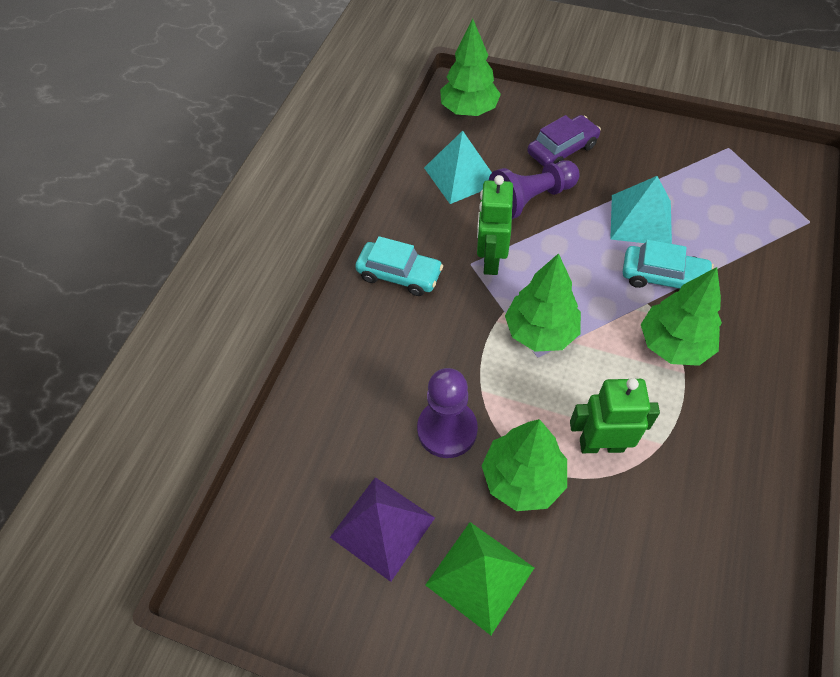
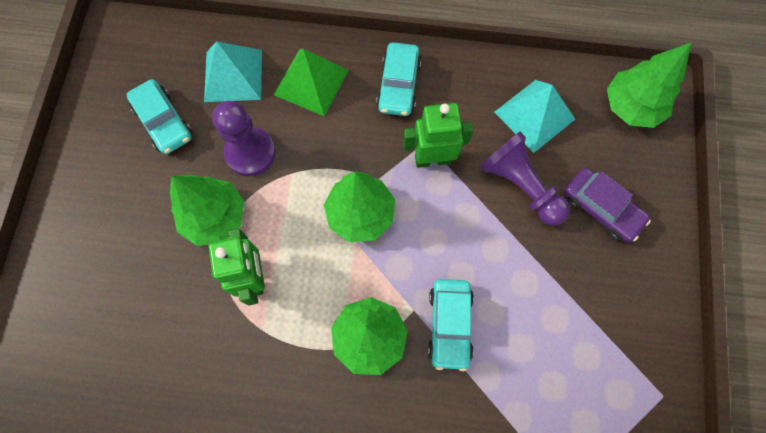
camera: 75 degrees right, 15 degrees up
(382, 527) = (163, 122): purple pyramid -> turquoise car
(480, 576) = (133, 197): green pyramid -> green pyramid (311, 82)
(641, 220) = (521, 298): turquoise pyramid -> turquoise pyramid (233, 75)

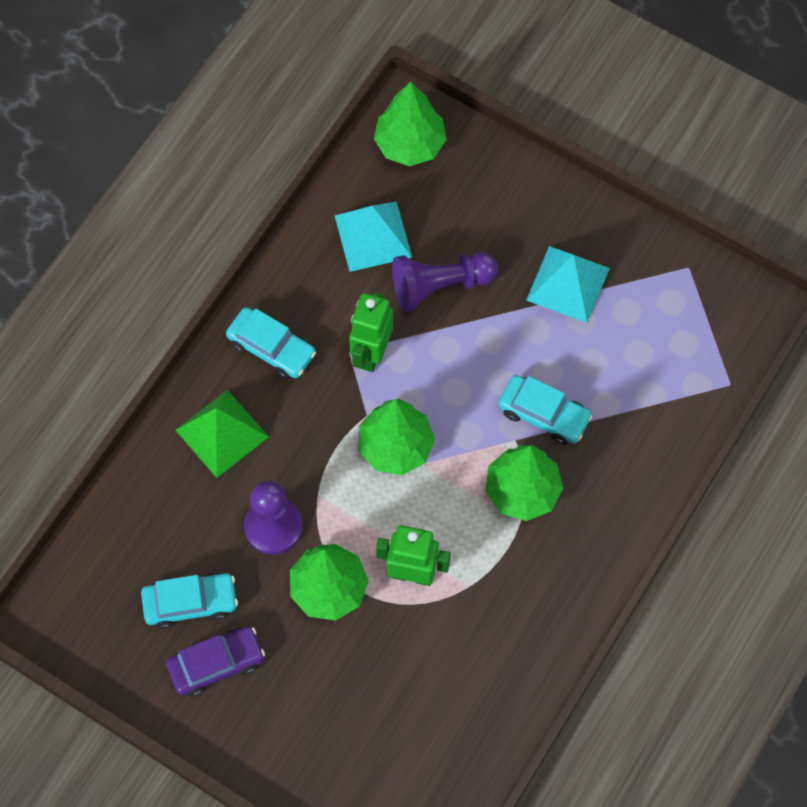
camera: 65 degrees left, 5 degrees down
(233, 75) = (171, 510): turquoise pyramid -> turquoise pyramid (568, 284)
(601, 208) = (498, 227): purple car -> purple car (216, 664)

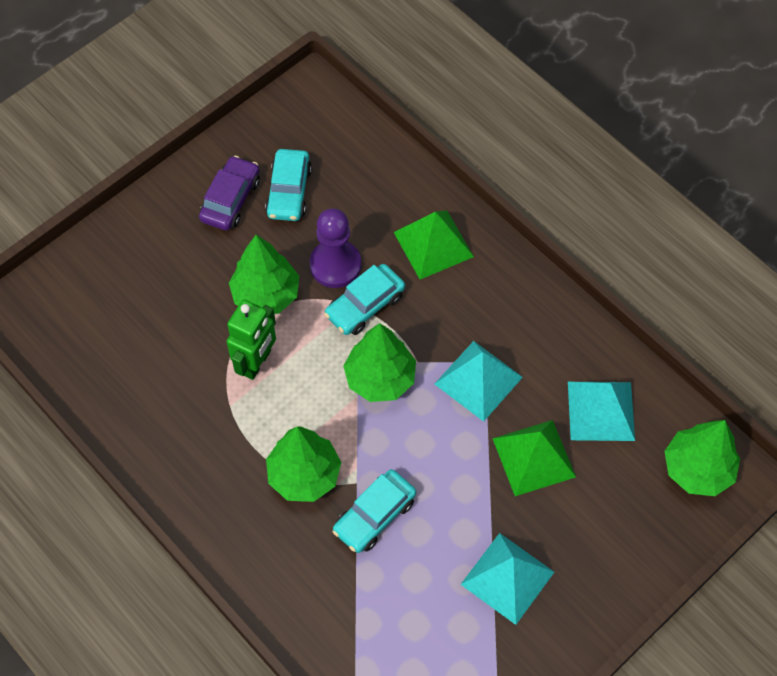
camera: 105 degrees right, 5 degrees down
(216, 664) = (231, 199): purple car -> purple car turned 150 degrees counterclockwise
(271, 348) = (504, 299): turquoise car -> turquoise car (365, 305)
(371, 353) = (478, 380): green robot -> turquoise pyramid
(440, 286) = (533, 457): purple pawn -> green pyramid

